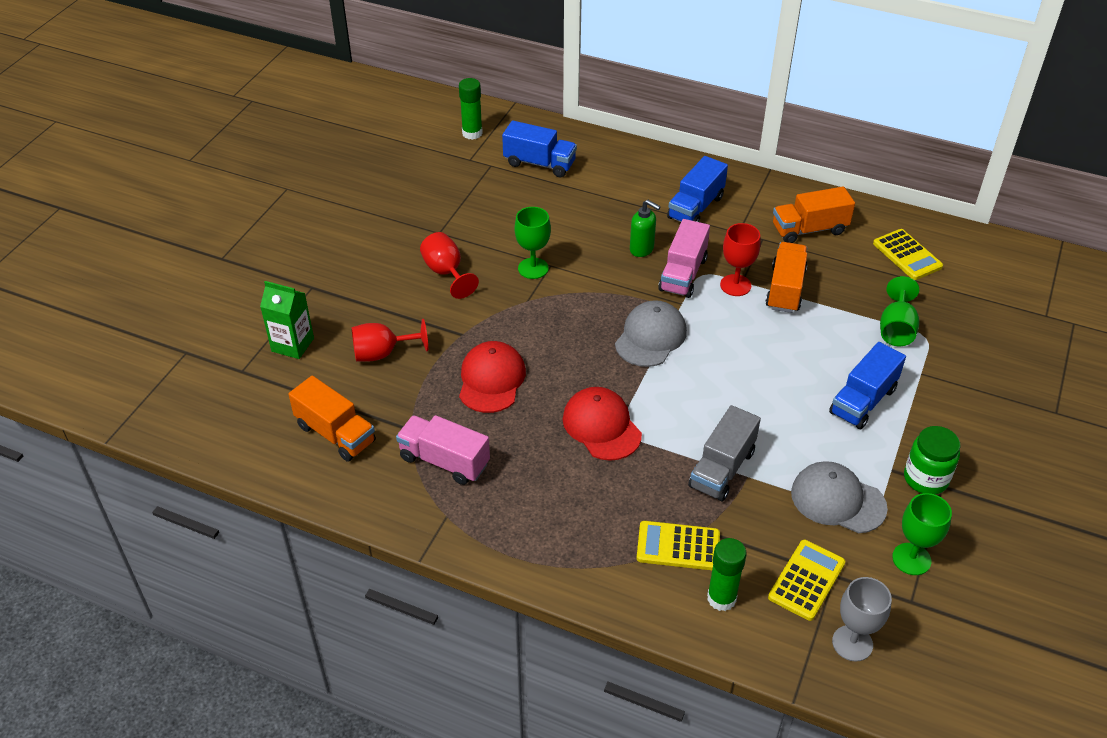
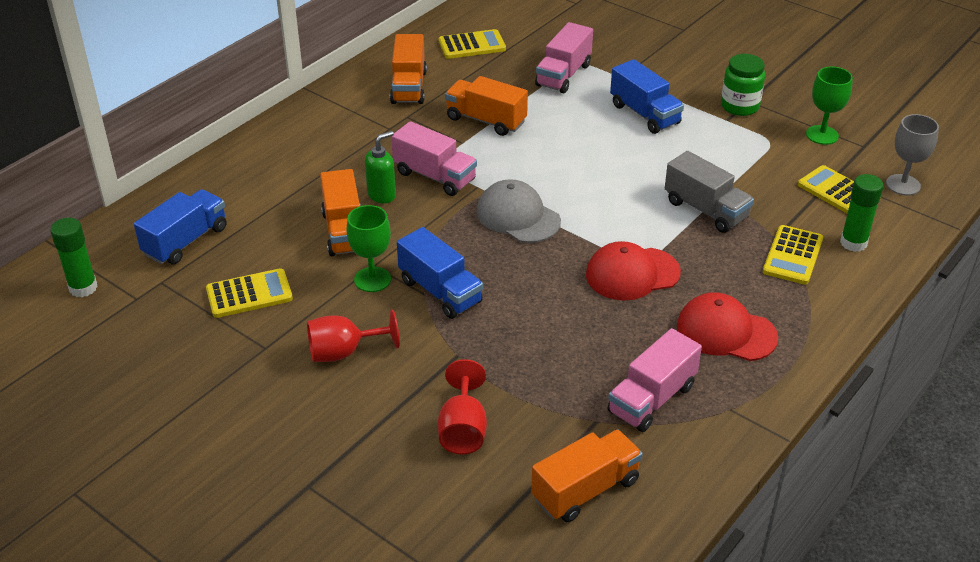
camera: 75 degrees left, 5 degrees down
(292, 345) = (413, 517): green carton -> none
(491, 380) = (540, 342): red cap -> red cap (725, 332)
(493, 210) = (249, 294): none -> yellow calculator
(585, 239) = (344, 231): none -> orange truck
(695, 207) = (335, 146): blue truck -> blue truck (440, 291)
(735, 285) = (466, 148): red goblet -> none
(837, 500) = (754, 155): grey cap -> none
(896, 329) = (563, 75): green goblet -> pink truck

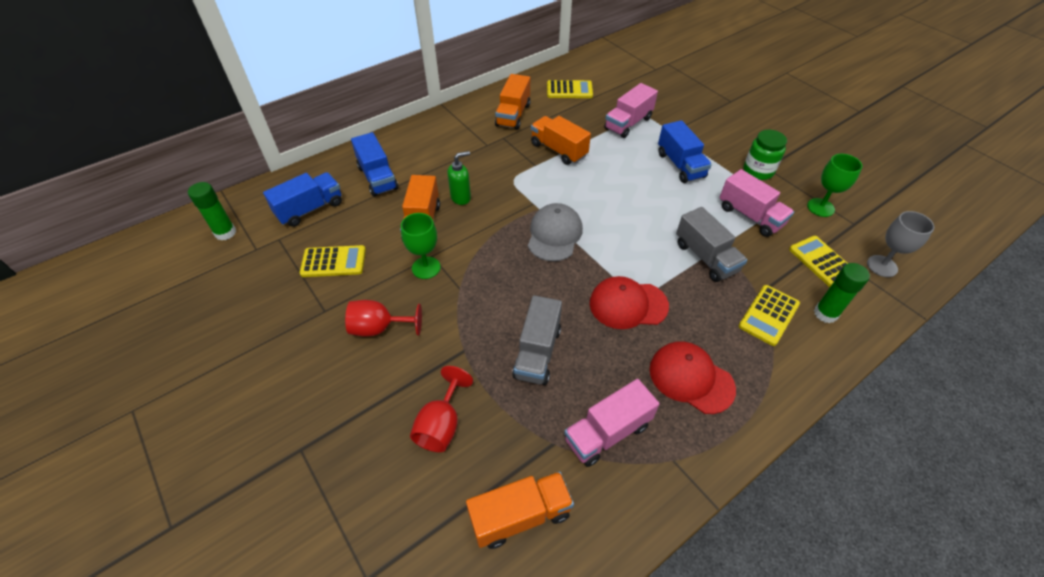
camera: 15 degrees right, 10 degrees up
(434, 176) = (505, 189): pink truck -> pink truck (750, 216)
(440, 291) = (472, 289): blue truck -> blue truck (377, 178)
(518, 216) = (554, 234): grey cap -> grey cap turned 45 degrees clockwise
(545, 340) = (537, 352): none -> grey truck

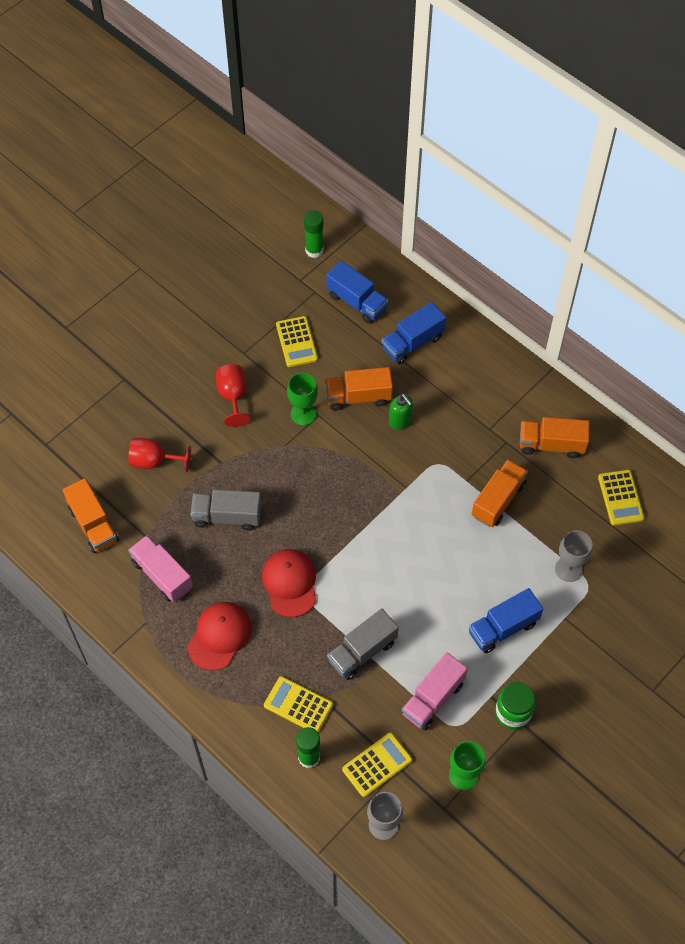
camera: 80 degrees right, 10 degrees up
(554, 234) = (366, 512): grey cap -> none
(628, 123) = (568, 569): pink truck -> grey goblet

